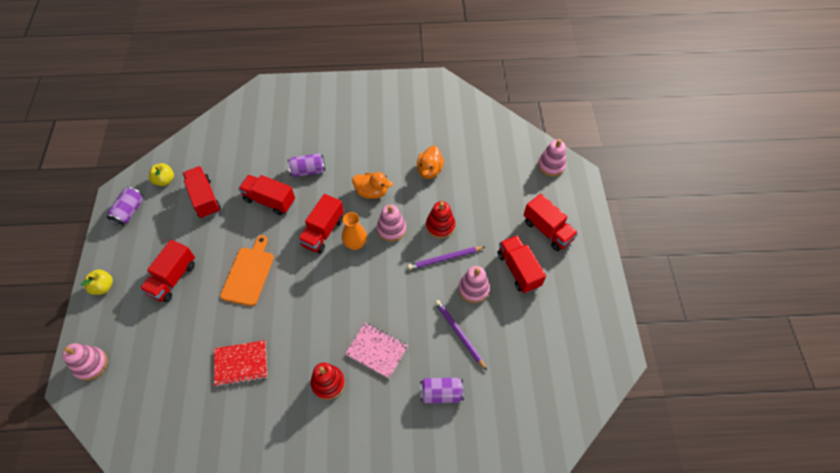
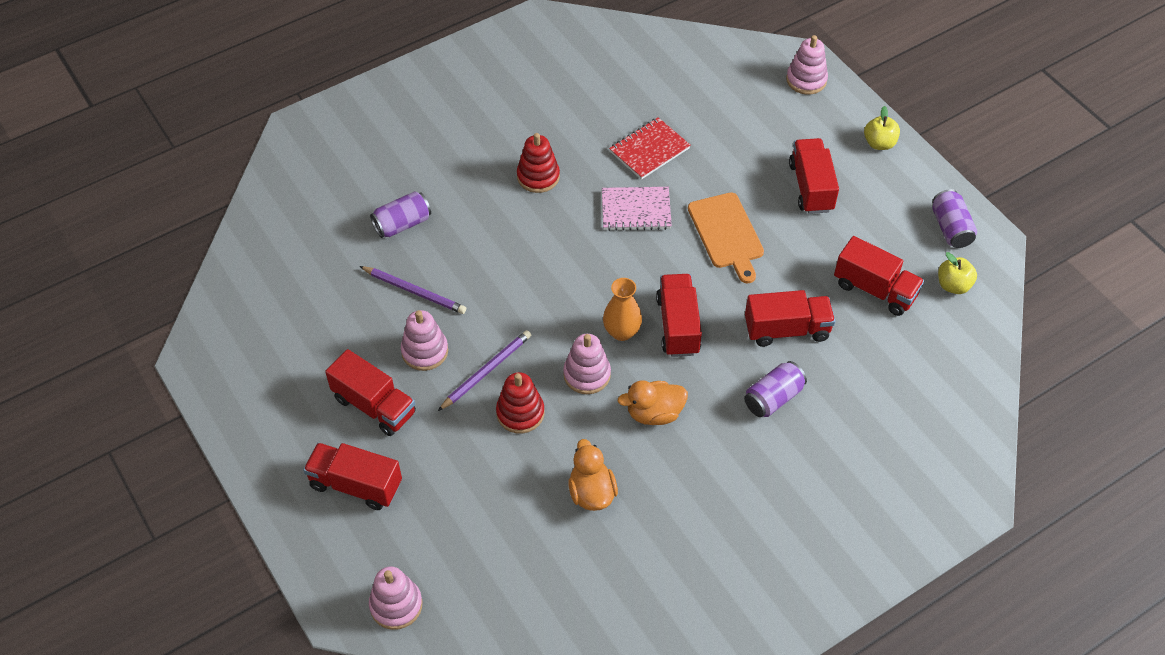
camera: 150 degrees right, 5 degrees down
(377, 350) = (505, 229): pink notebook -> pink notebook (636, 210)

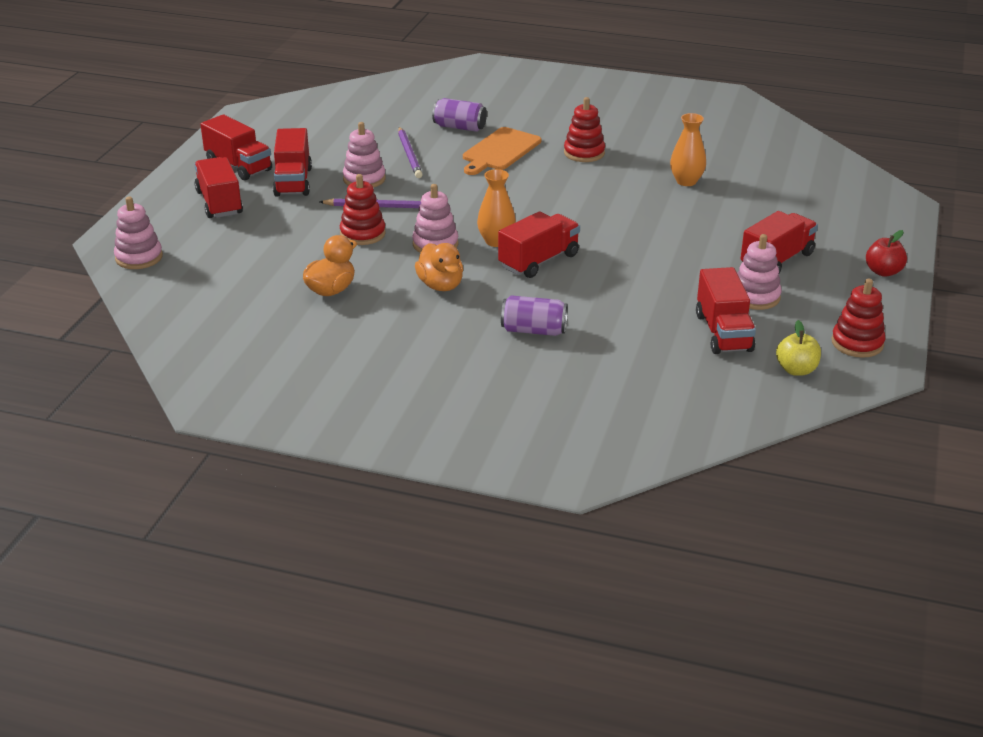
camera: 50 degrees right, 20 degrees down
(636, 210) = (619, 200): pink notebook -> none
(649, 150) = (686, 181): red notebook -> orange vase
(654, 413) = (440, 285): orange duck -> orange duck turned 150 degrees counterclockwise
(727, 234) = (663, 244): orange cutting board -> orange cutting board (500, 151)
(786, 330) = (612, 308): red truck -> red truck (238, 166)
(806, 80) = (884, 213): pink stacking toy -> pink stacking toy (755, 297)
(879, 143) = (883, 272): yellow apple -> red apple
(950, 228) = (857, 343): purple can -> red stacking toy

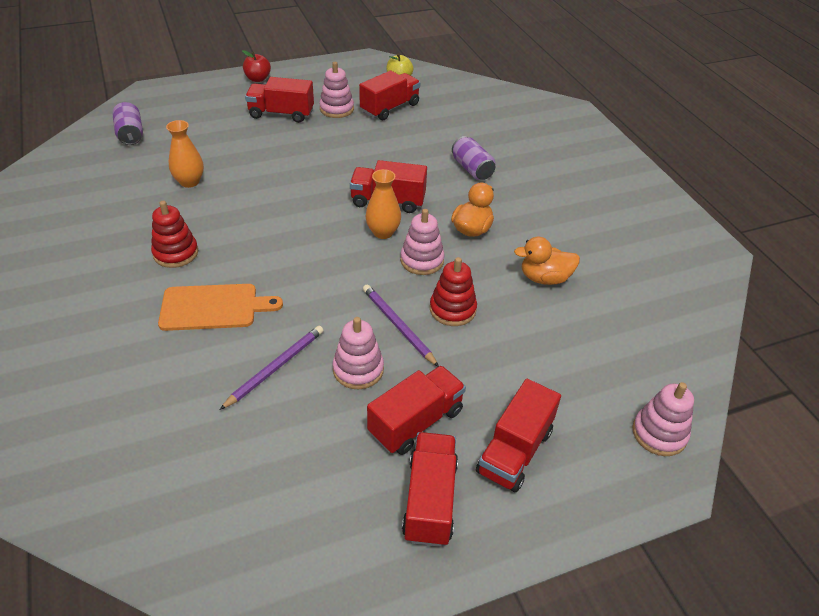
camera: 130 degrees left, 10 degrees up
(459, 127) = (176, 365): purple can -> purple can (130, 134)
(857, 343) = (350, 70): red stacking toy -> none

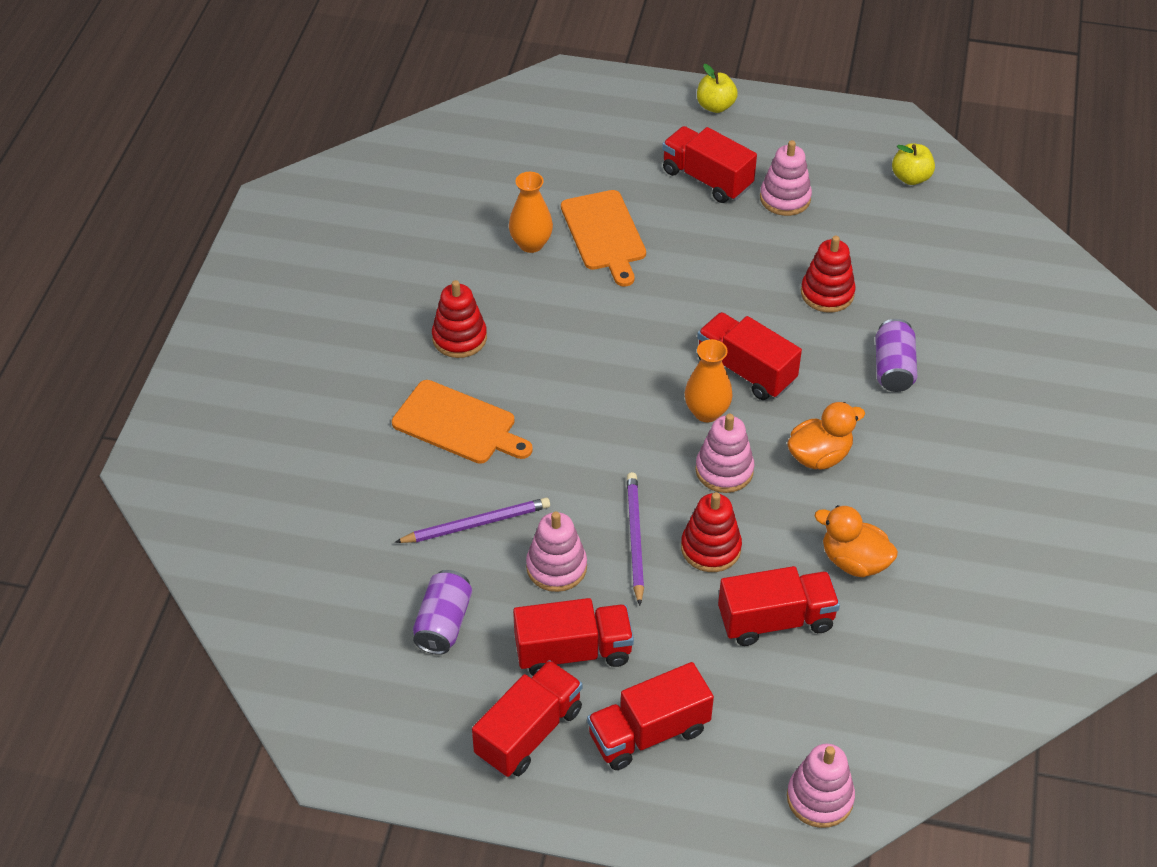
camera: 35 degrees right, 5 degrees up
(130, 134) = (505, 143): purple can -> purple can (443, 623)
(237, 161) = (604, 234): none -> orange cutting board
(258, 79) = (715, 106): red apple -> yellow apple
(390, 108) = (859, 224): red truck -> red truck (776, 620)
(401, 146) = (827, 293): none -> red stacking toy

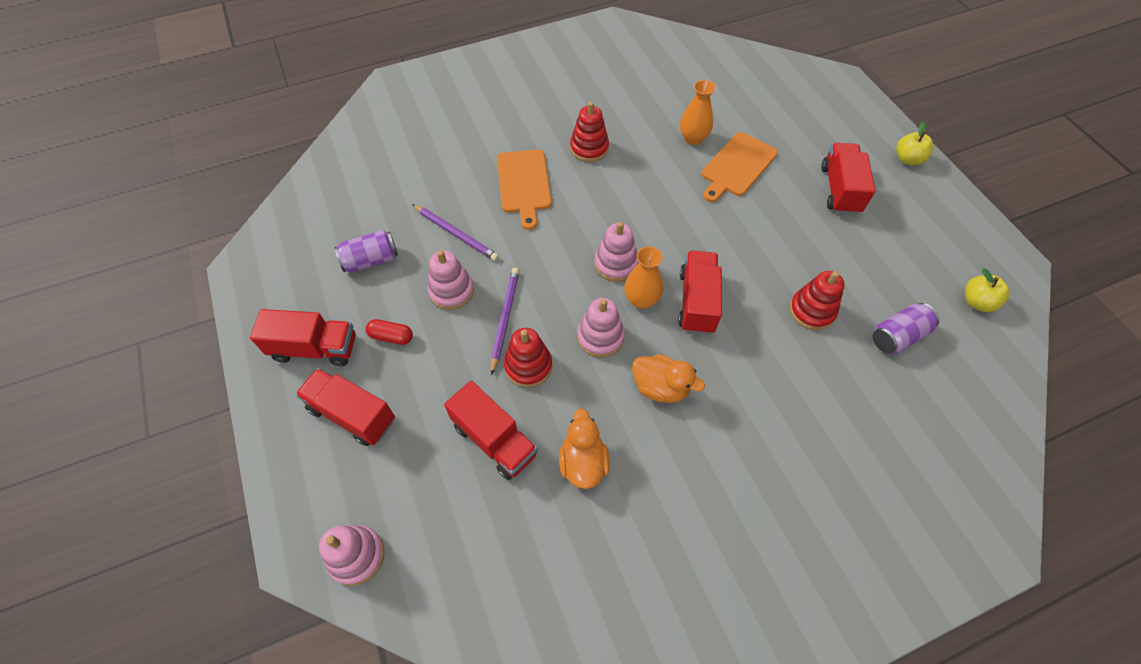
camera: 55 degrees right, 10 degrees up
(573, 652) = (391, 337): red truck -> red capsule
(634, 538) = (505, 319): purple pencil -> purple pencil turned 45 degrees counterclockwise
(785, 198) = (871, 239): pink stacking toy -> pink stacking toy (616, 264)
(893, 368) = (783, 390): purple can -> purple can (897, 336)

